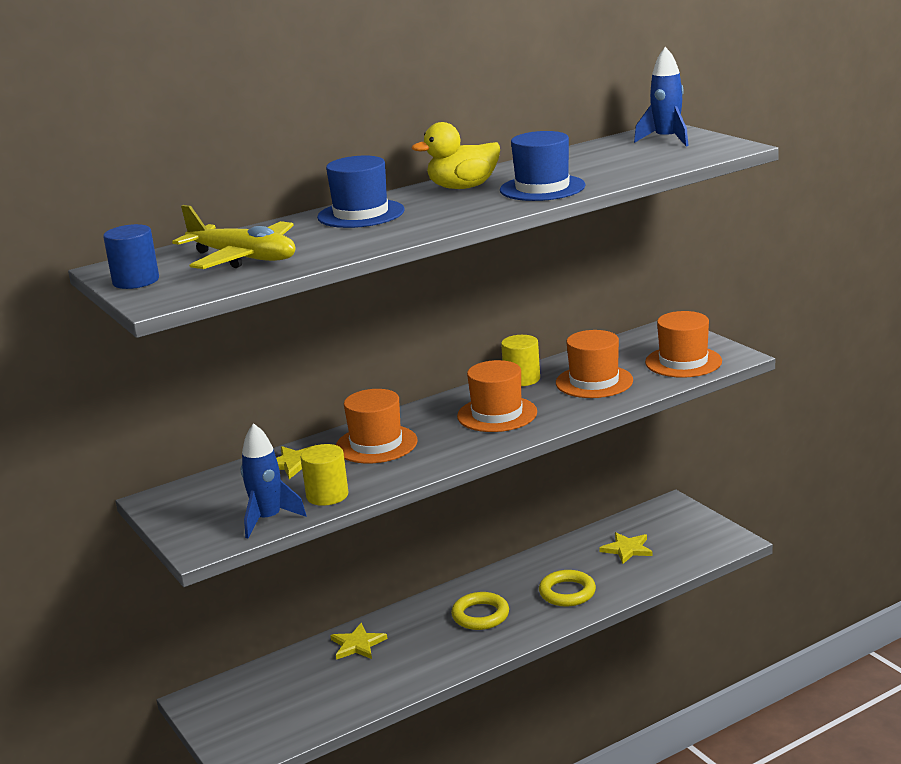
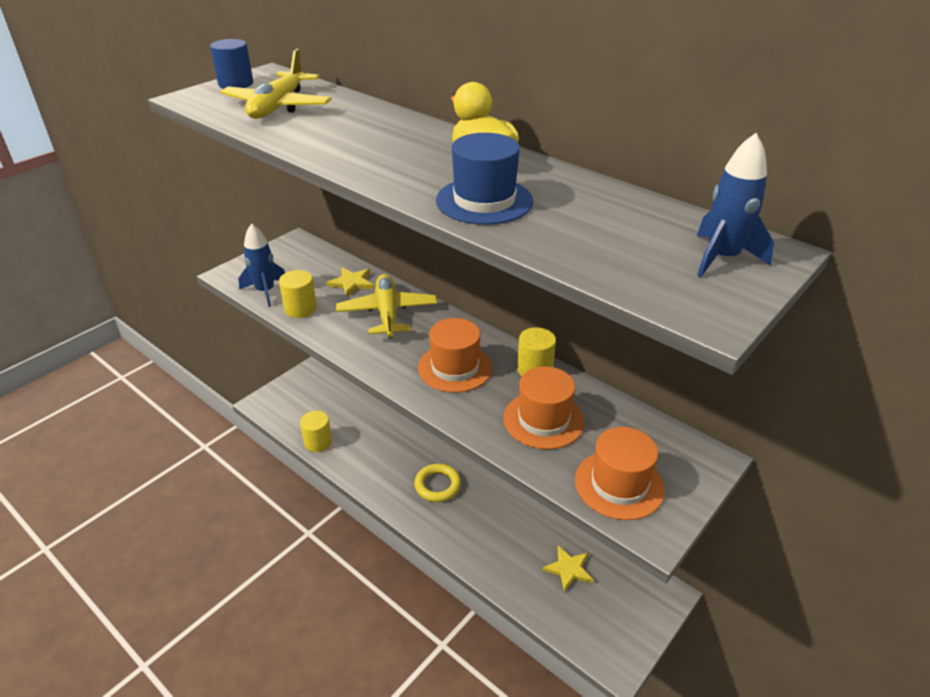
camera: 70 degrees right, 15 degrees up
(355, 704) = (318, 442): none -> yellow cylinder
(357, 644) = (387, 425): yellow star -> none
(361, 214) = (393, 129): blue hat -> none
(376, 444) = (387, 313): orange hat -> yellow plane
(567, 592) = (484, 536): yellow ring -> none

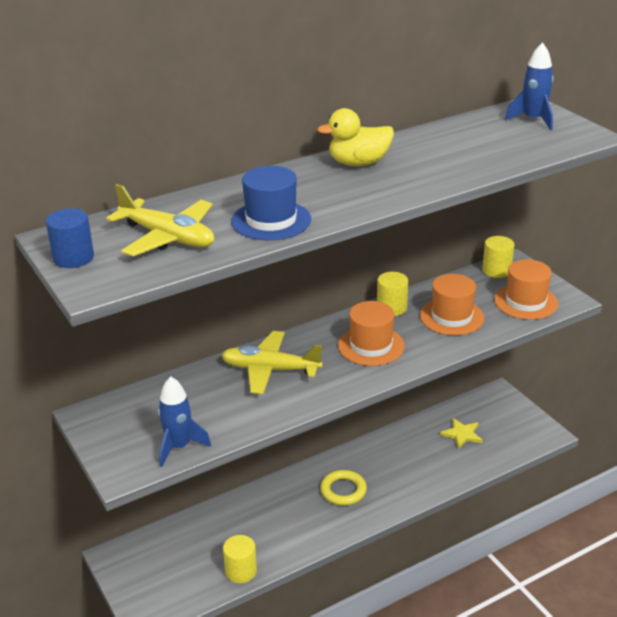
camera: 70 degrees left, 5 degrees down
(300, 309) = (229, 424): yellow cylinder -> yellow cylinder (496, 270)
(351, 283) = (202, 385): yellow star -> none
(484, 201) = (427, 172): blue hat -> blue hat (271, 220)

